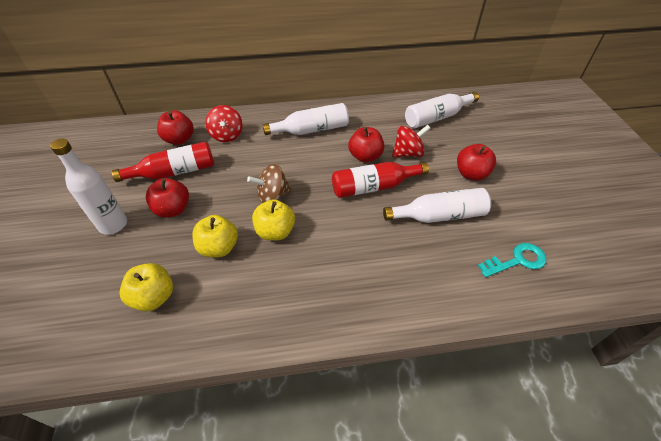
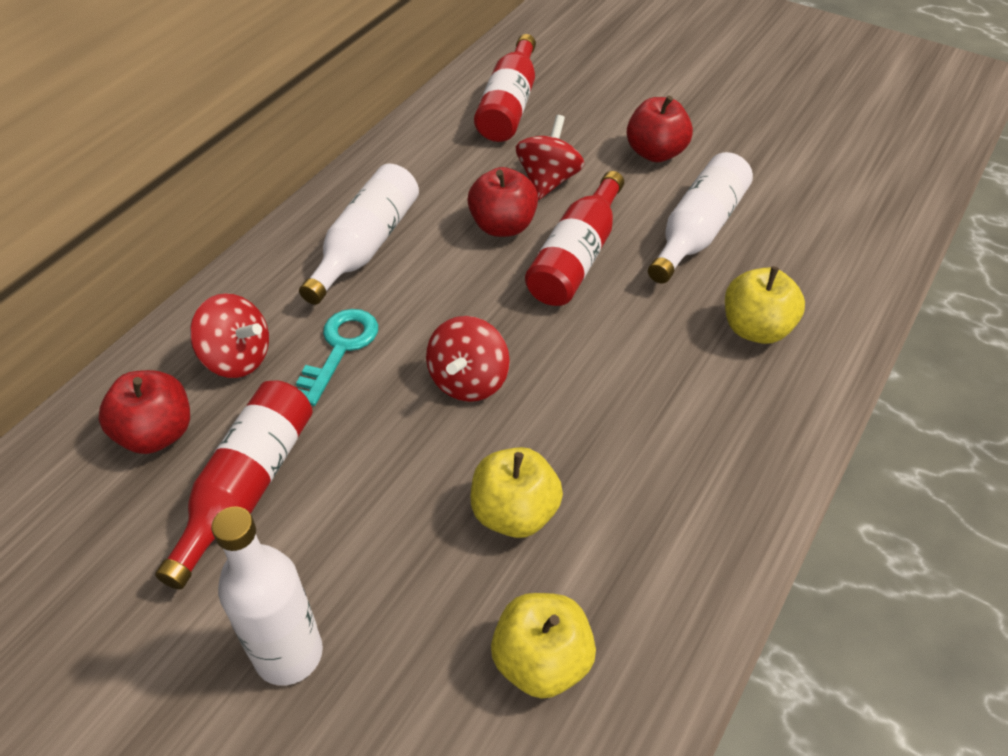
camera: 50 degrees left, 0 degrees up
(173, 209) = (351, 536): red apple -> none
(272, 196) = (468, 381): brown spinning top -> red spinning top
(275, 232) = (552, 421): yellow apple -> yellow apple (756, 329)
(437, 117) = (509, 106): white bottle -> red bottle
(517, 260) = (832, 217): turquoise key -> turquoise key (340, 349)

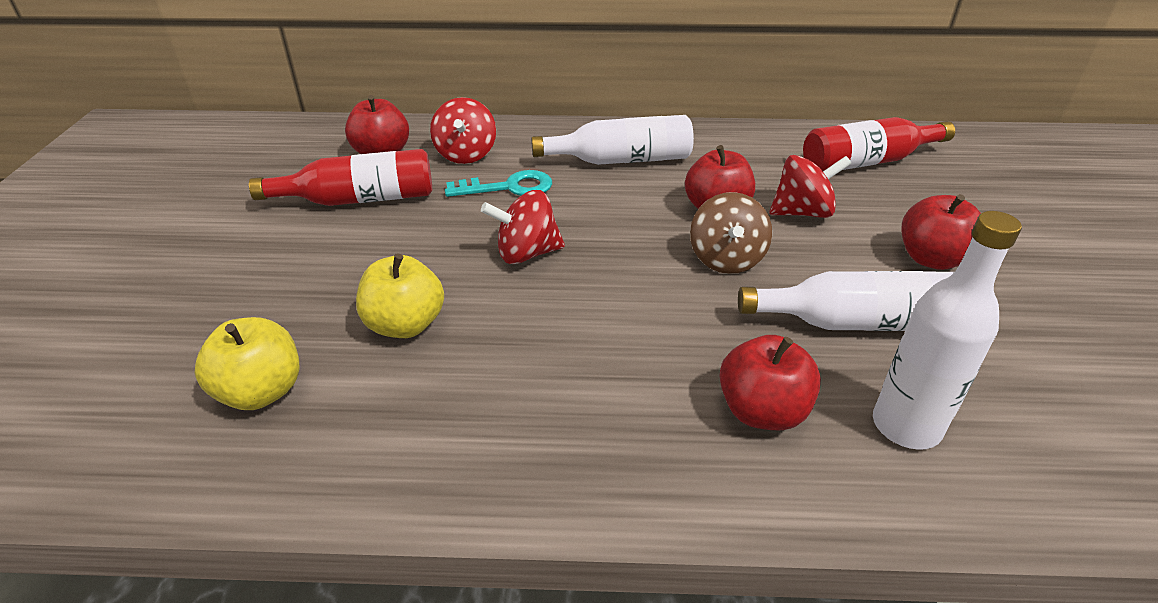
camera: 60 degrees right, 10 degrees down
(288, 654) = (228, 266): white bottle -> white bottle (906, 426)
(576, 257) = (726, 259): red bottle -> brown spinning top
(756, 329) = (762, 411): yellow apple -> red apple

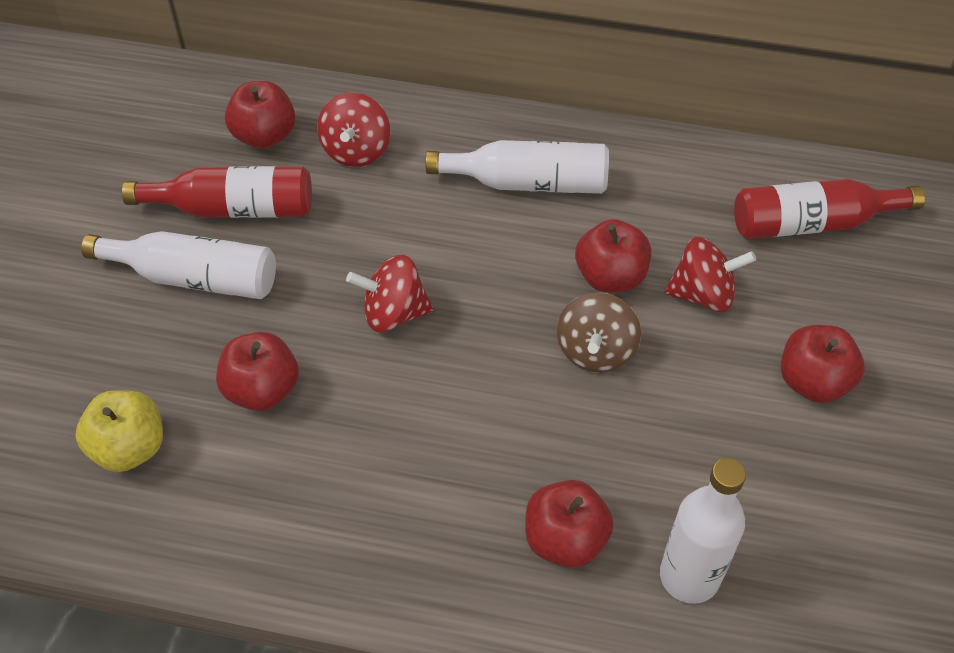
camera: 10 degrees right, 15 degrees up
(405, 325) = (262, 389): yellow apple -> red apple
(508, 187) = (393, 211): turquoise key -> none
(856, 322) = (696, 453): white bottle -> white bottle (194, 277)

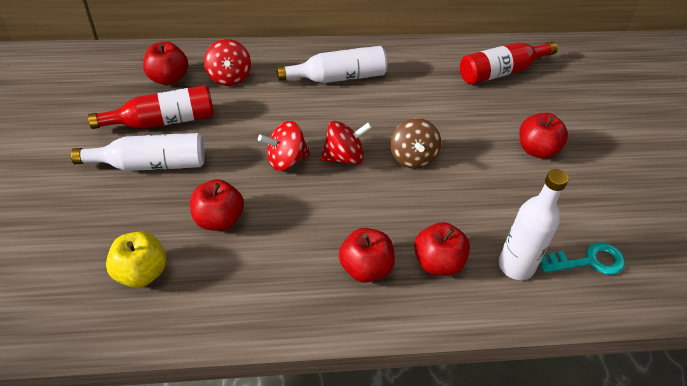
camera: 20 degrees left, 5 degrees down
(610, 277) = (405, 117): red apple -> red apple (365, 268)
(703, 294) = (459, 117): red spinning top -> red spinning top (344, 157)
(815, 599) = (588, 261): none -> turquoise key

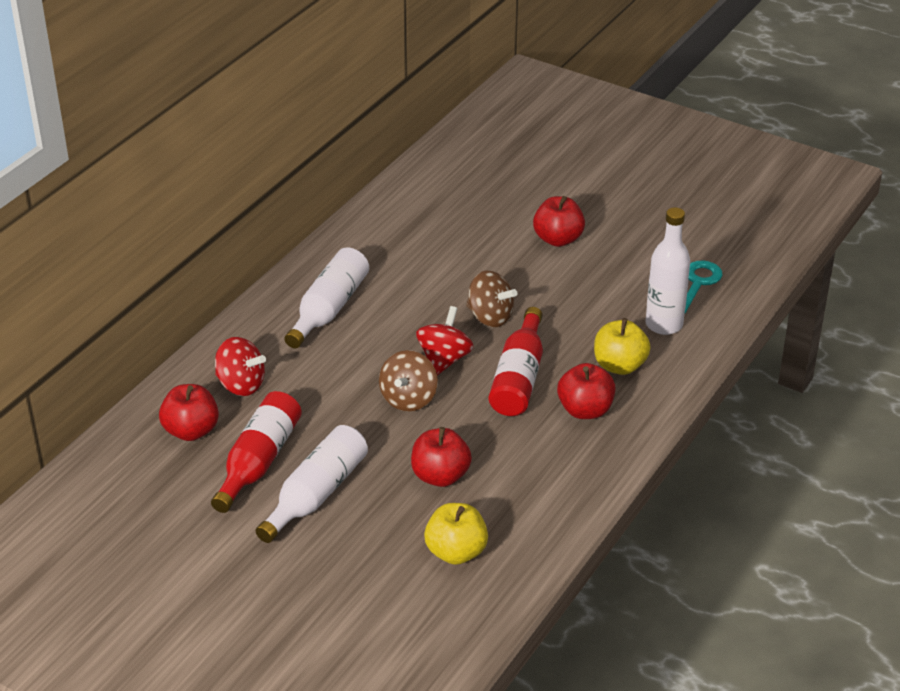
camera: 50 degrees left, 10 degrees down
(286, 160) = (408, 399): red spinning top -> brown spinning top
(438, 262) = (619, 366): red apple -> yellow apple
(501, 72) = (440, 201): red bottle -> red bottle (518, 378)

